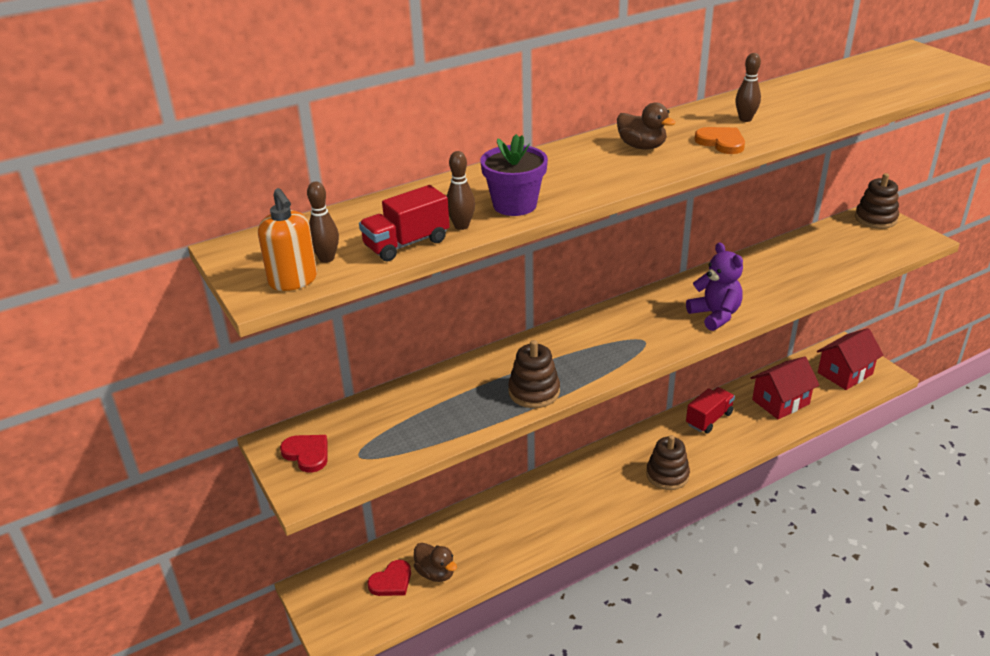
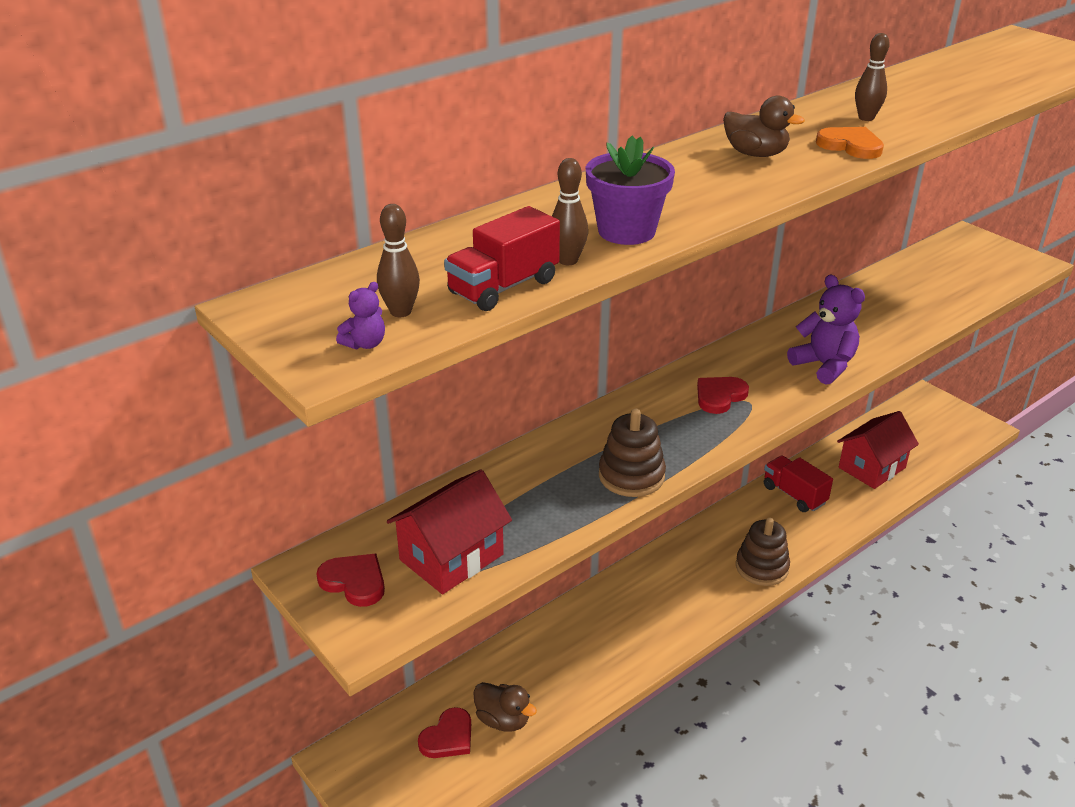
camera: 10 degrees left, 0 degrees up
(293, 281) = (365, 344): orange soap dispenser -> purple teddy bear
(622, 334) = (719, 396): none -> red heart
(709, 419) = (794, 495): red truck -> red truck turned 75 degrees counterclockwise
(845, 373) = (936, 428): red house -> red house (451, 557)
(875, 219) = (971, 242): brown stacking toy -> none

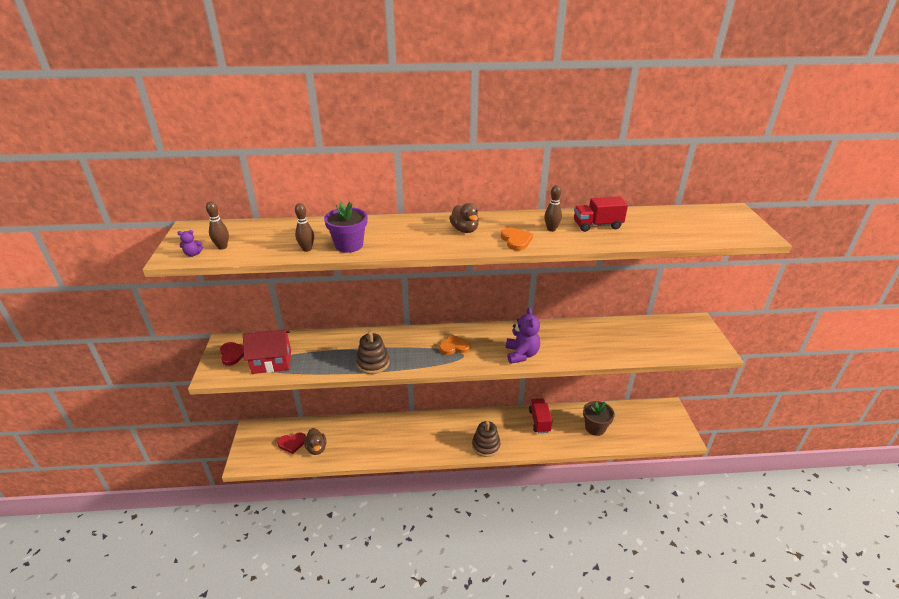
camera: 35 degrees right, 0 degrees up
(503, 287) = (268, 251): red truck -> red truck (597, 225)
(719, 396) = (454, 347): red heart -> orange heart
(872, 467) = (595, 428): red house -> brown flower pot

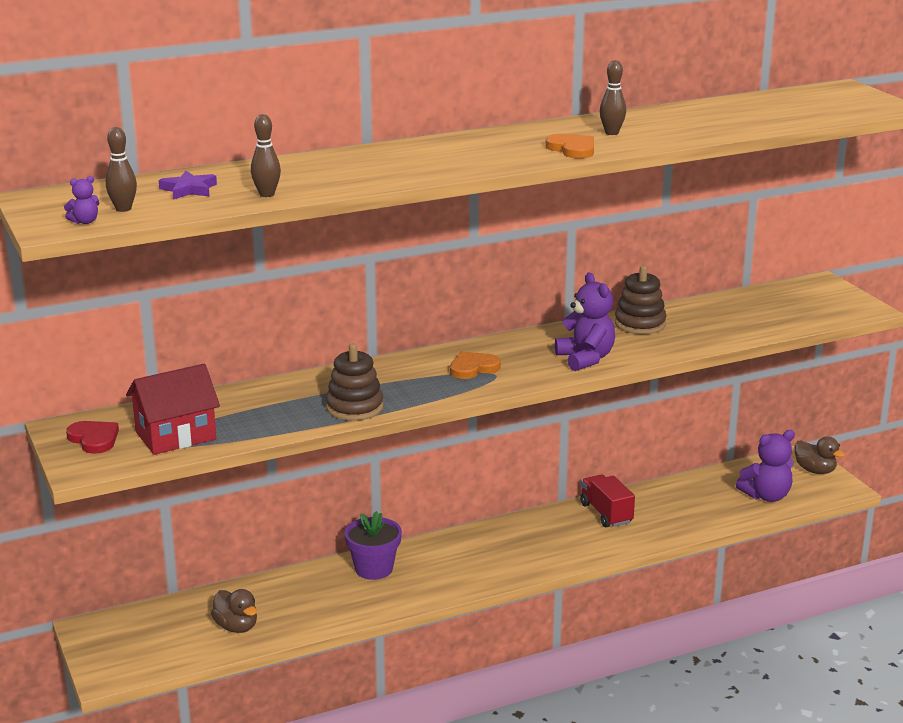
camera: 20 degrees left, 10 degrees down
(270, 237) = (189, 189): none -> purple star
(292, 443) = (184, 630): red heart -> none
(349, 245) = (328, 183): purple flower pot -> purple flower pot (374, 569)
(464, 230) = (486, 147): brown duck -> brown duck (815, 470)
(486, 446) = (536, 561): brown stacking toy -> brown stacking toy (640, 324)
(595, 428) = (700, 504): brown flower pot -> none
(597, 225) = (672, 122): red truck -> none
(636, 432) = (766, 496): none -> purple teddy bear

